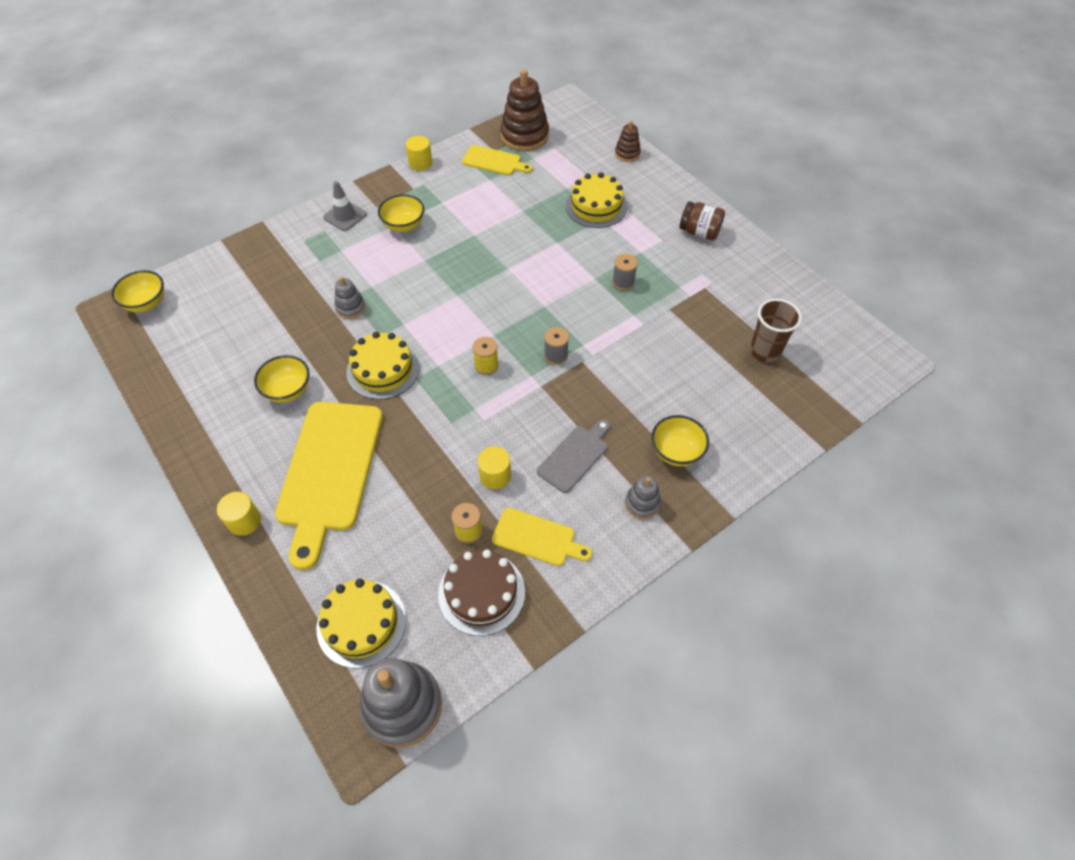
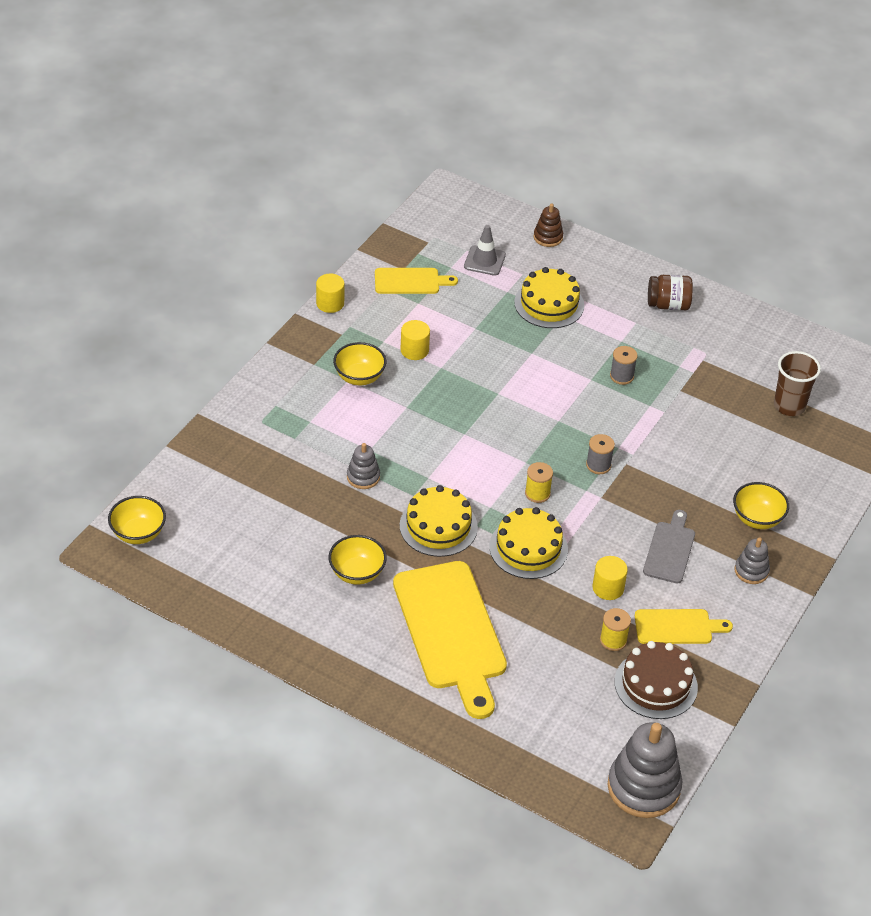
camera: 25 degrees left, 10 degrees down
(244, 521) = (401, 697): yellow cylinder -> yellow cylinder (414, 350)
(345, 216) = (287, 384): grey traffic cone -> grey traffic cone (484, 261)
(361, 623) = (567, 741): yellow cake -> yellow cake (528, 548)
(524, 136) = (425, 244): brown stacking toy -> none

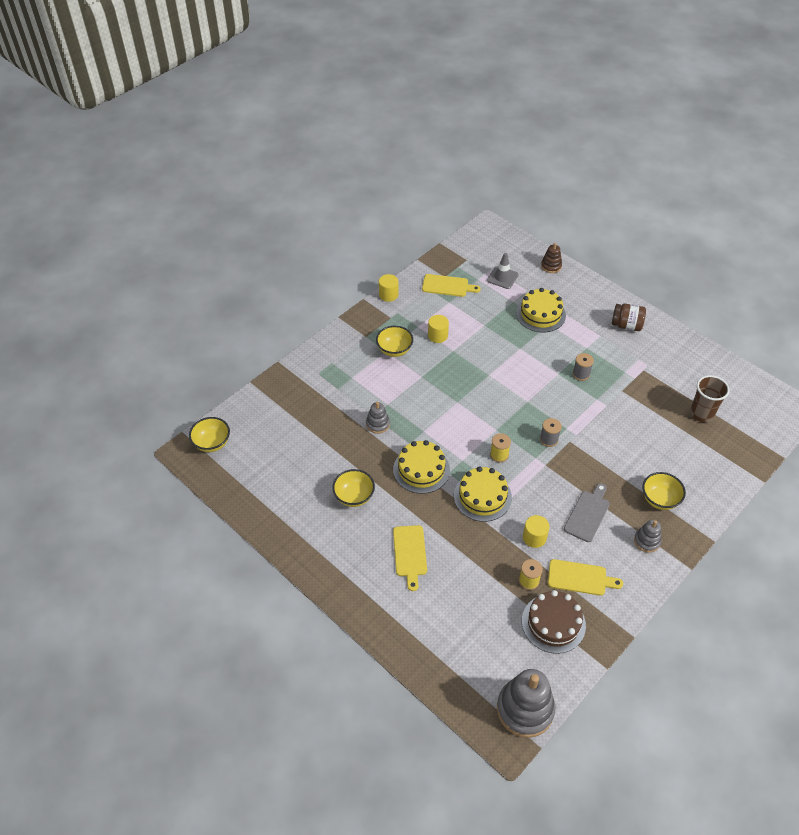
camera: 15 degrees right, 5 degrees up
(451, 631) = (410, 553): yellow cutting board -> yellow cutting board, size x0.51

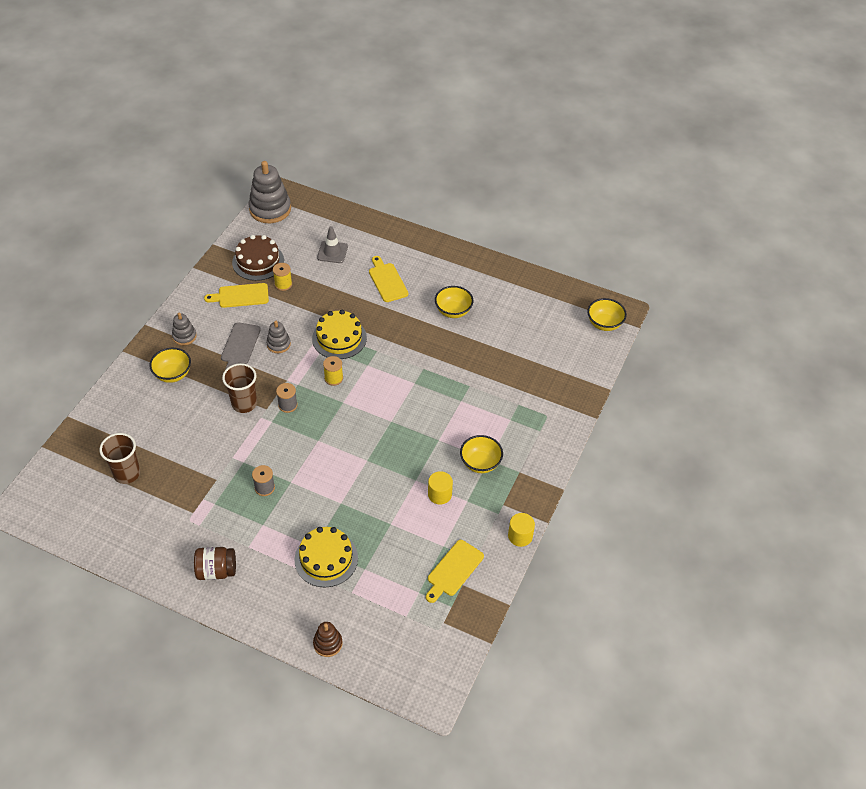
camera: 160 degrees right, 0 degrees up
(377, 424) = (461, 378): grey stacking toy -> grey stacking toy (278, 344)
(421, 469) = (403, 347): yellow cake -> none
(447, 286) = (453, 570): yellow cutting board -> yellow cutting board turned 45 degrees counterclockwise
(502, 277) = (388, 604): grey traffic cone -> grey traffic cone (332, 252)
(534, 537) = (285, 316): yellow cylinder -> none
(590, 451) = (244, 404): none -> brown cup

